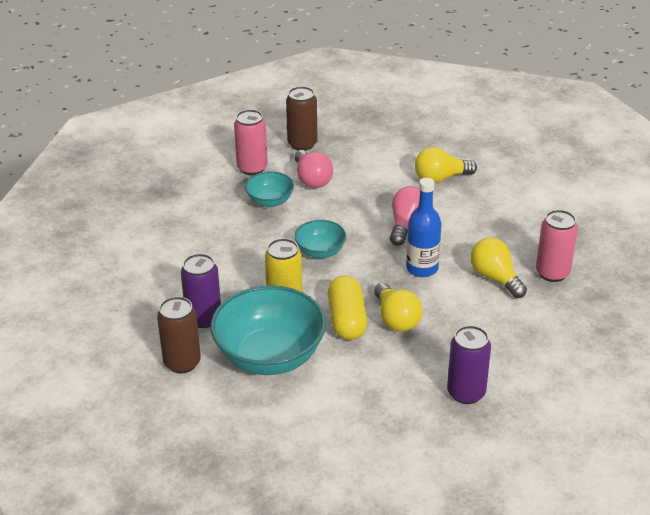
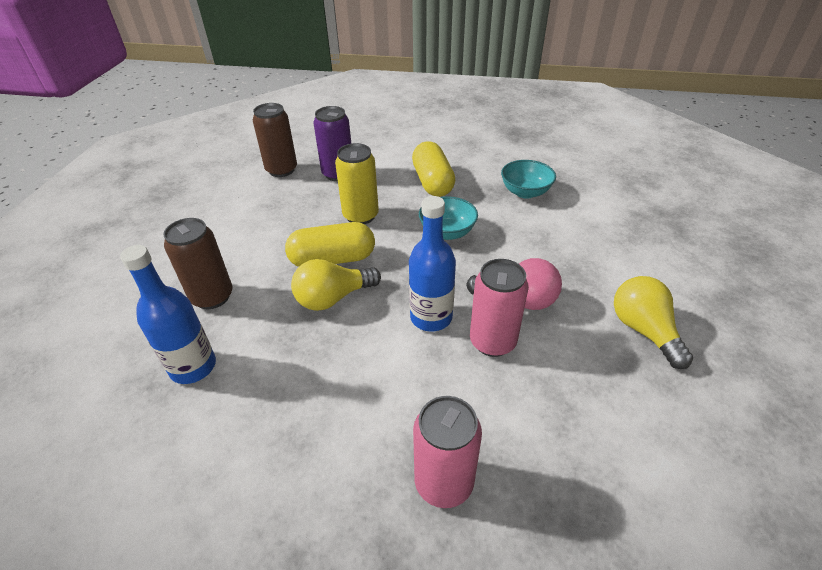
camera: 85 degrees right, 5 degrees up
(238, 254) = (432, 182): none -> yellow capsule
(252, 168) = (579, 176): pink can -> pink can (492, 342)
(270, 356) = (282, 214): turquoise bowl -> none
(302, 144) = (646, 204): brown can -> brown can (212, 297)
(312, 179) = (579, 216): pink light bulb -> none
(466, 393) = (193, 367): purple can -> blue bottle
(495, 278) = (421, 399): yellow light bulb -> none

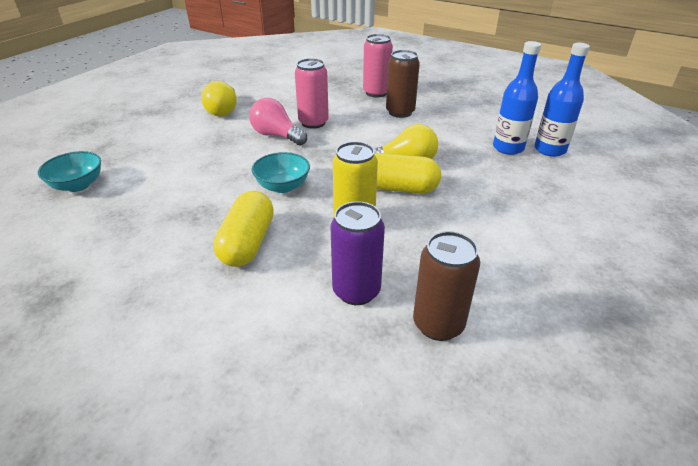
camera: 160 degrees left, 5 degrees down
(212, 297) = (505, 183): brown can -> brown can (400, 112)
(431, 317) = (341, 139): blue bottle -> blue bottle (549, 150)
(525, 192) = (168, 205): turquoise bowl -> turquoise bowl (78, 185)

